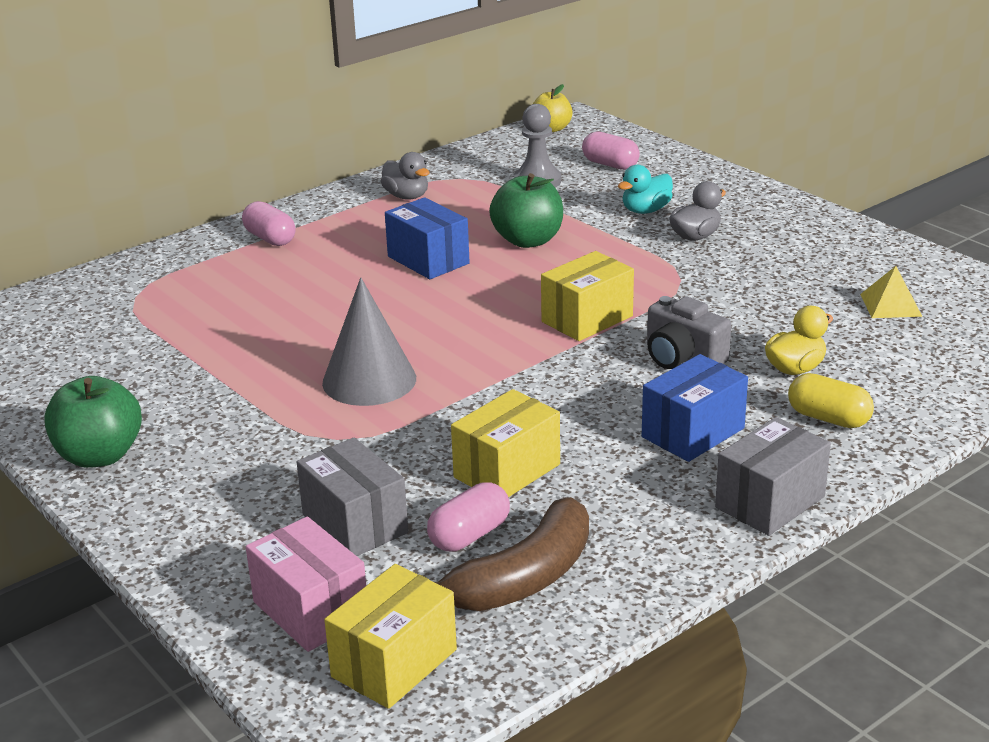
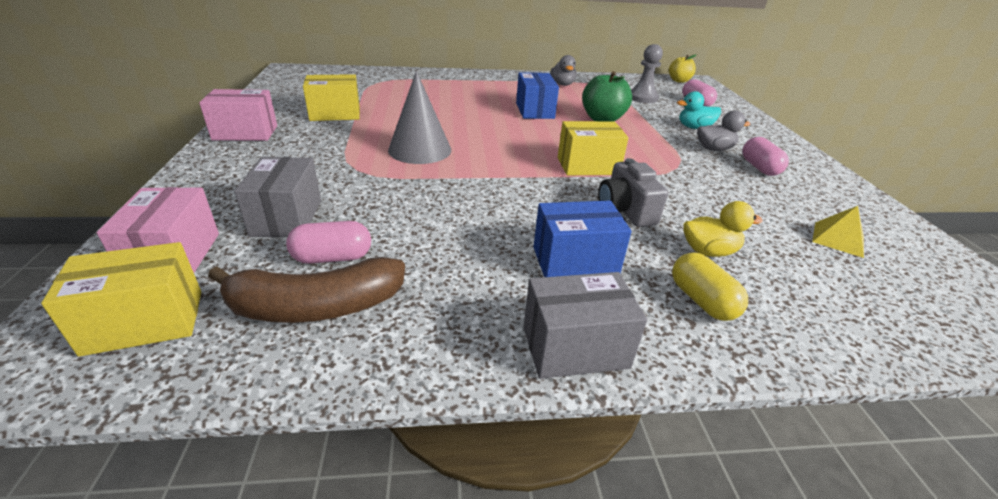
camera: 30 degrees right, 5 degrees up
(99, 456) = (245, 133): green apple -> pink box
(270, 238) = (472, 80): pink capsule -> pink capsule (759, 168)
(507, 471) = (417, 228): yellow box -> yellow box (335, 114)

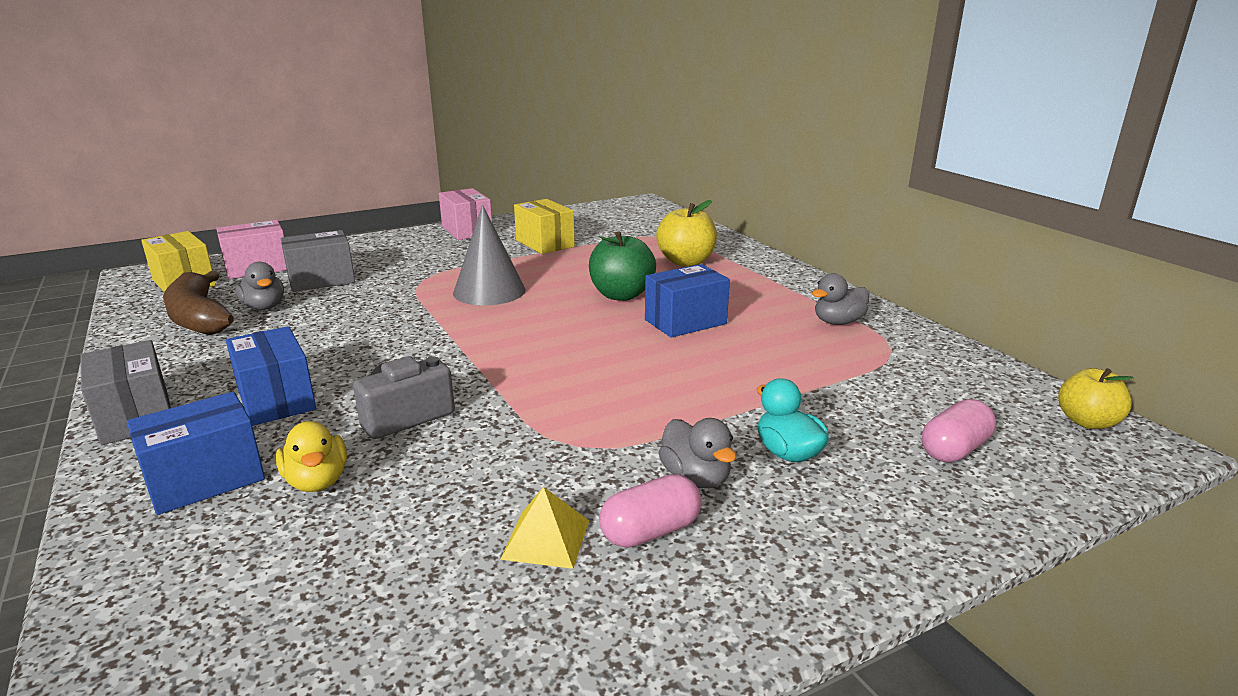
camera: 70 degrees right, 10 degrees down
(332, 257) = (264, 307): pink capsule -> grey duck
(437, 88) = (686, 262): none -> yellow apple
(588, 166) = (522, 379): yellow box -> none
(602, 119) = (715, 369): green apple -> green apple (621, 295)
(642, 98) = (885, 391): grey pawn -> none
(702, 301) = (205, 479): yellow capsule -> blue box
(838, 239) = (392, 615): yellow pyramid -> yellow pyramid (546, 539)

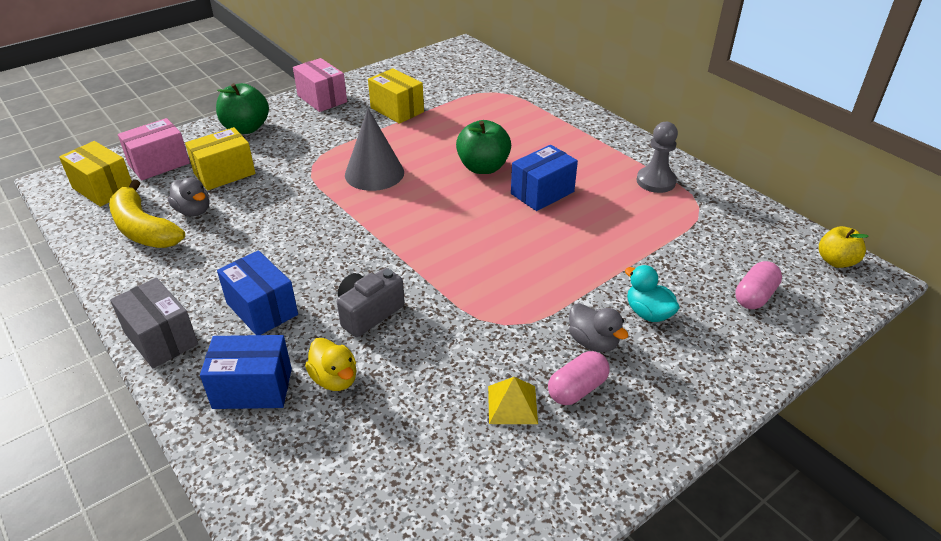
camera: 10 degrees left, 15 degrees up
(198, 318) = (144, 229): brown banana -> yellow banana
(205, 479) = (252, 388): blue box -> blue box turned 45 degrees clockwise
(321, 280) = (224, 173): grey box -> yellow box
(370, 247) = (246, 128): none -> green apple
(686, 262) = (522, 123): yellow apple -> none
(838, 322) = (655, 181): grey duck -> grey pawn

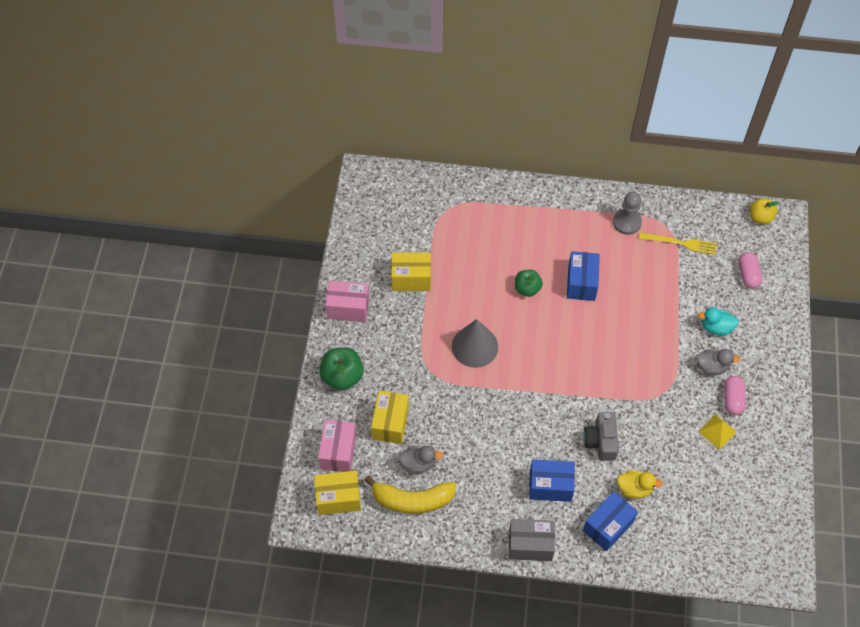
camera: 45 degrees left, 20 degrees up
(483, 167) = (527, 289): green apple -> green apple, size x0.66
(699, 226) = (681, 243): none -> yellow fork

